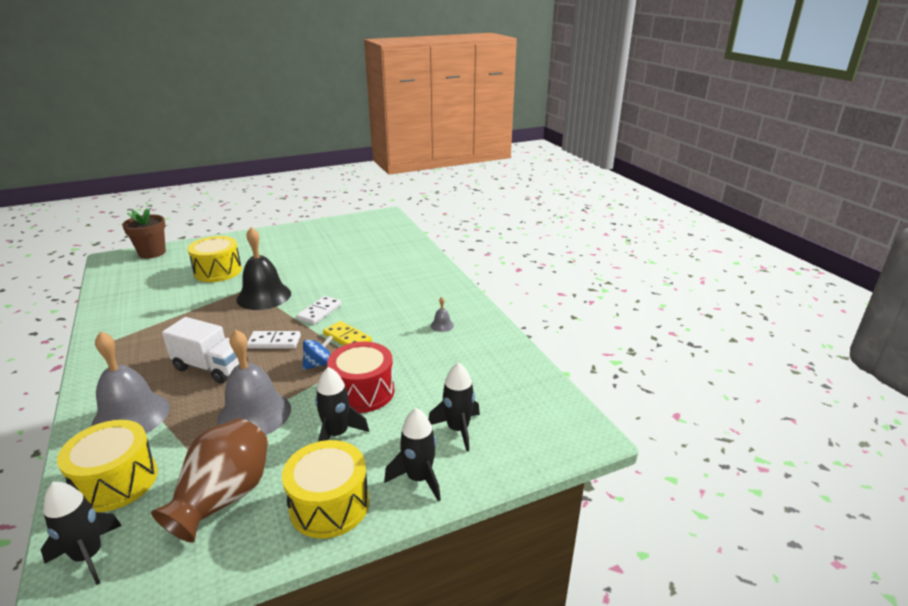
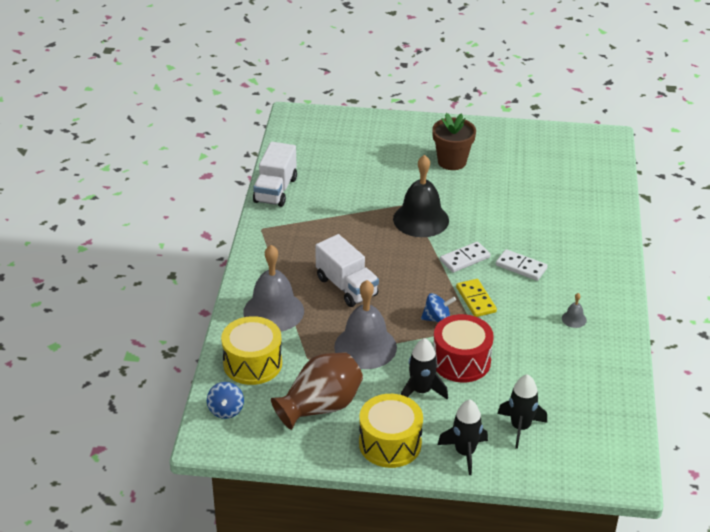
camera: 30 degrees right, 10 degrees up
(88, 556) = (226, 410): black rocket -> blue spinning top
(105, 313) = (275, 190): none -> white truck
(152, 253) = (334, 120): brown flower pot -> brown flower pot (452, 161)
(218, 271) = (389, 169): yellow drum -> none
(274, 342) = (409, 279): white domino -> white domino (521, 267)

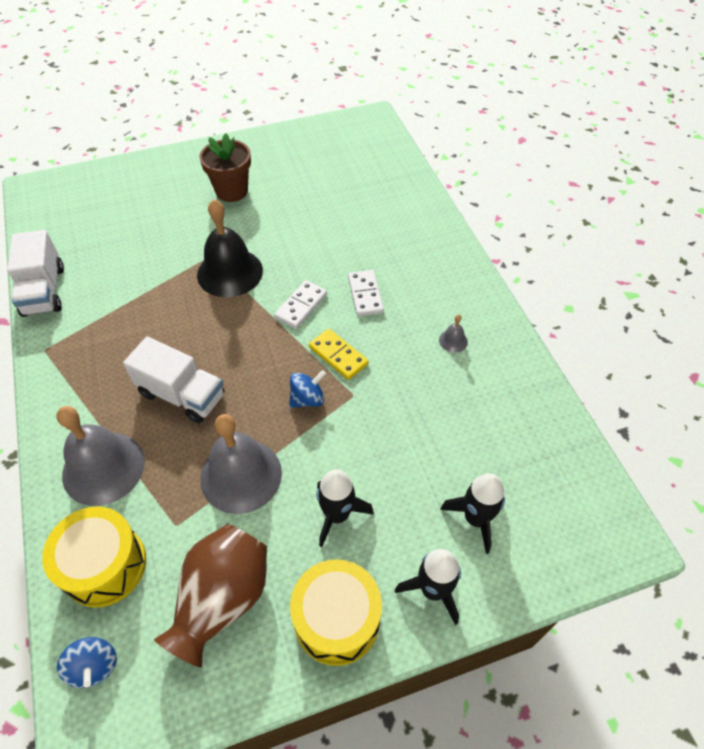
camera: 25 degrees left, 15 degrees up
(461, 361) = (362, 449): red drum -> none
(521, 267) = (365, 295): white domino -> white domino turned 75 degrees clockwise

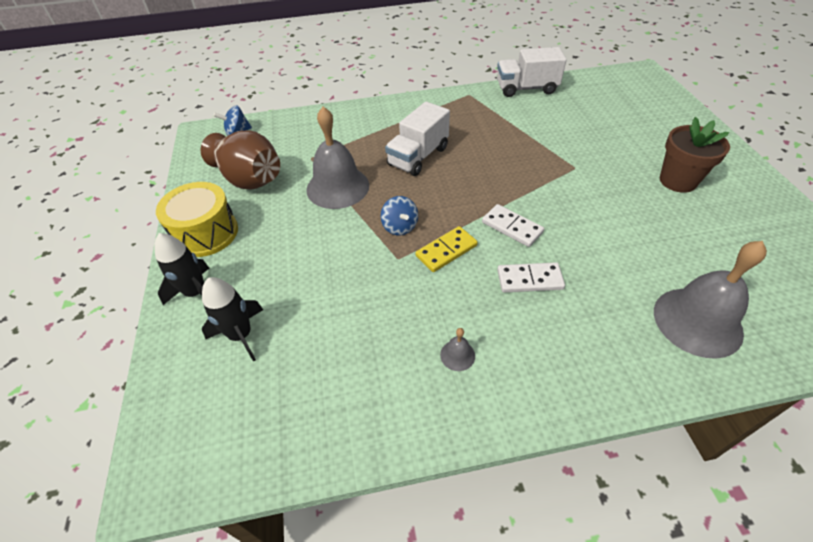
camera: 100 degrees right, 5 degrees down
(103, 468) = (364, 126): grey bell -> grey bell (697, 321)
(104, 565) = (295, 131): yellow drum -> none
(230, 272) = (555, 180): black bell -> none
(337, 515) = (284, 239): black rocket -> none

